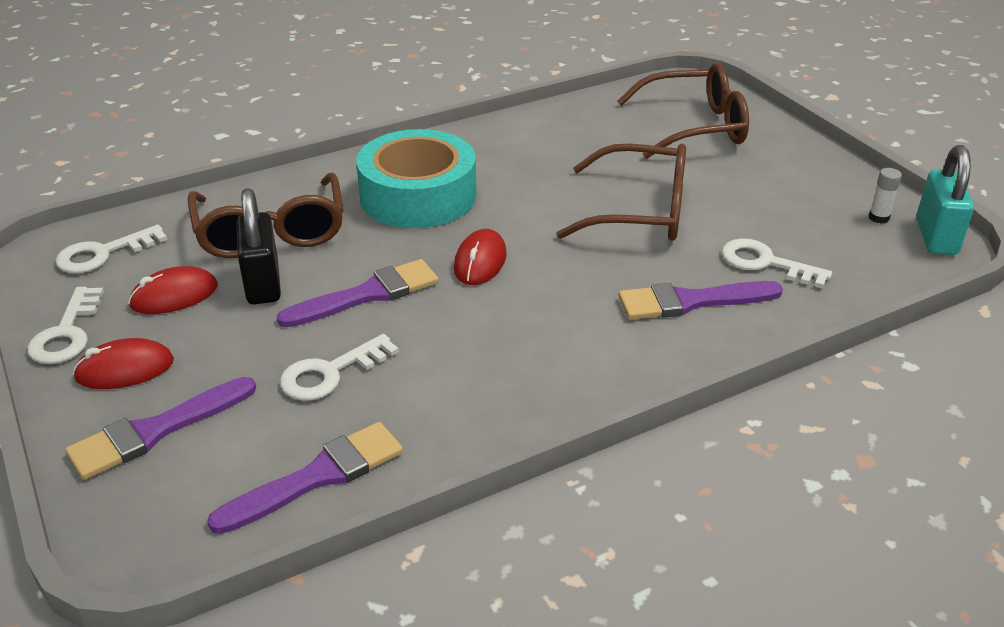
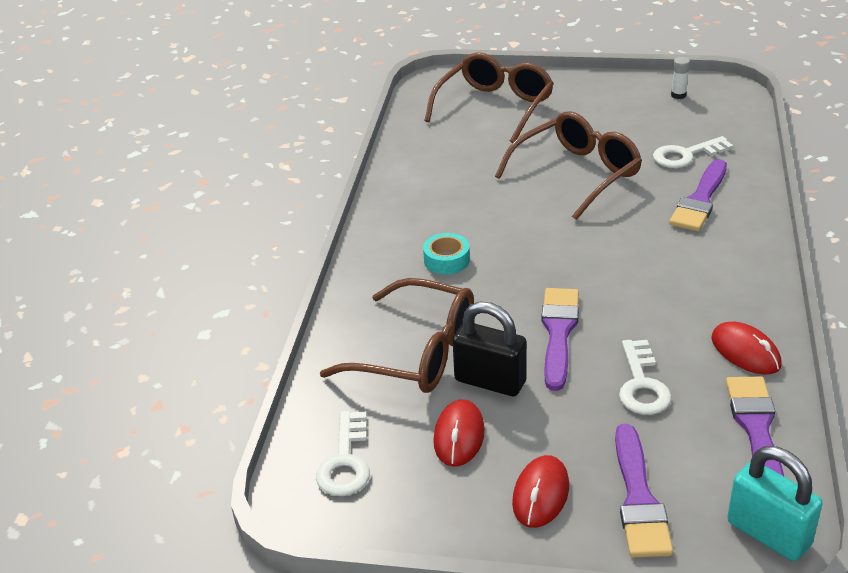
camera: 50 degrees left, 0 degrees up
(67, 333) = (453, 517): white key -> none
(418, 196) = (446, 260): turquoise tape -> turquoise tape, size x0.43
(480, 262) = (568, 265): red mouse -> red mouse (745, 352)
(936, 237) = (717, 87): turquoise padlock -> turquoise padlock (768, 533)

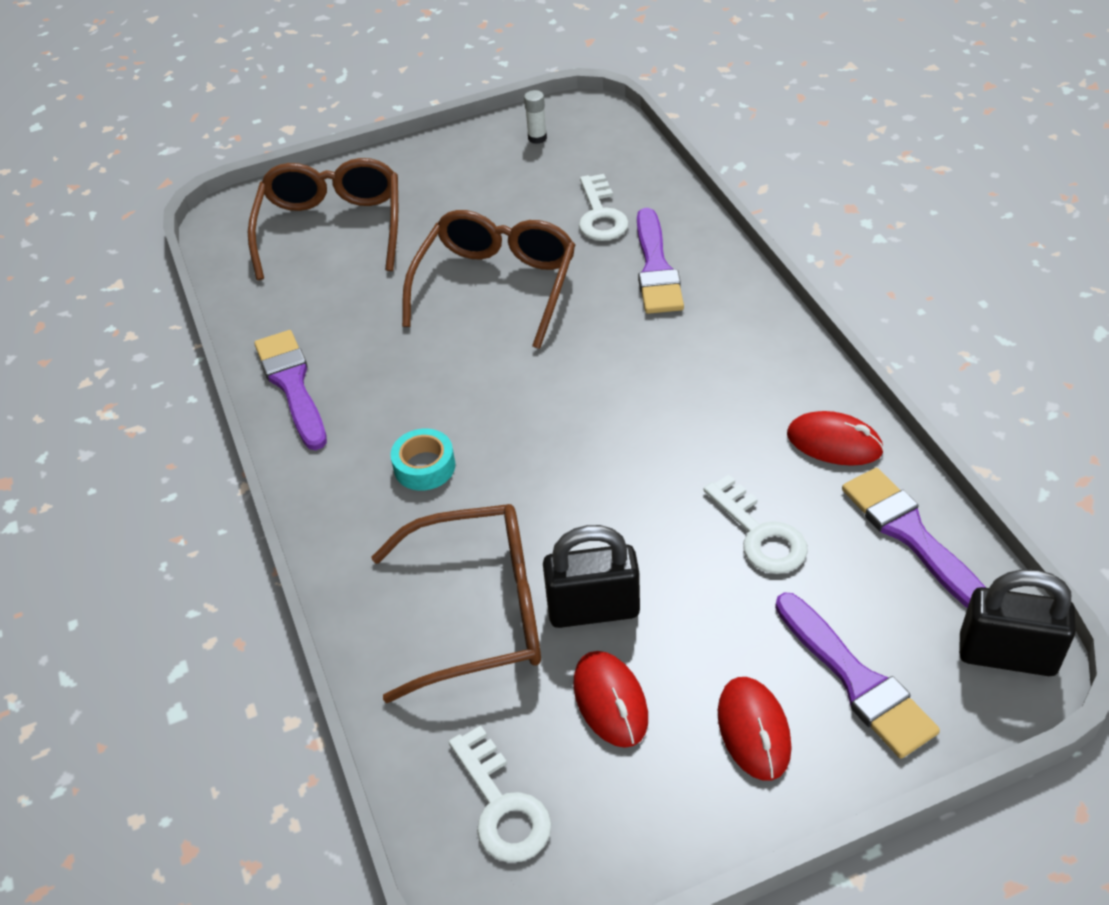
camera: 30 degrees left, 10 degrees up
(558, 333) = (624, 508): purple brush -> purple brush (292, 385)
(686, 155) = (600, 215): white key -> white key turned 45 degrees counterclockwise
(768, 533) = (1007, 655): turquoise padlock -> black padlock

